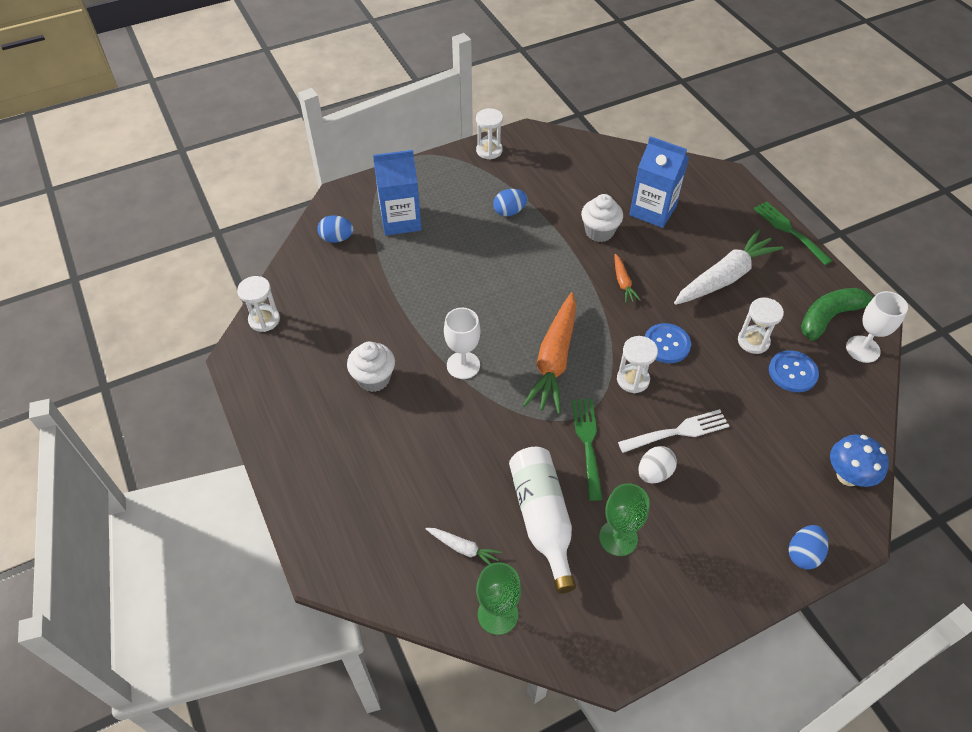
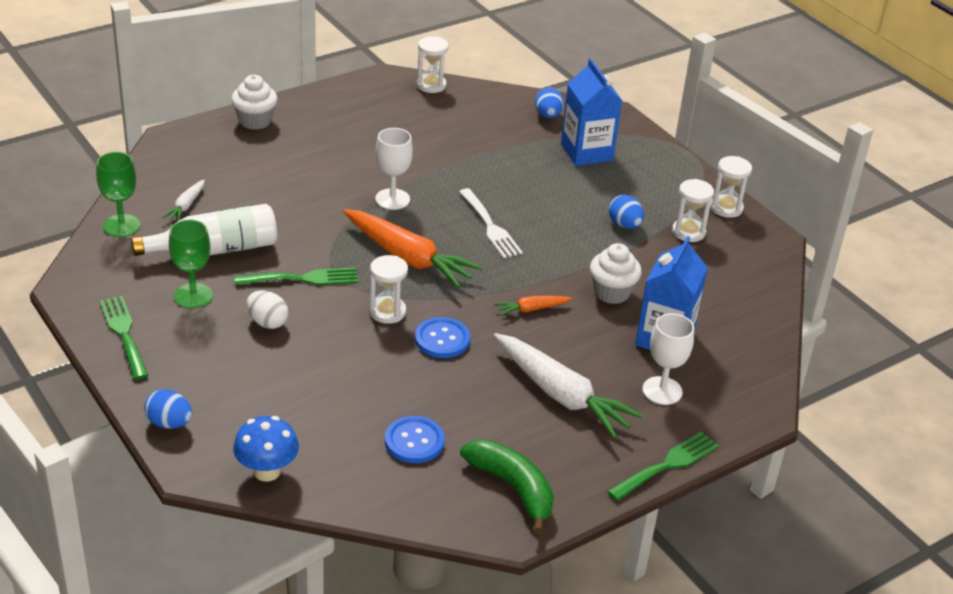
camera: 80 degrees right, 15 degrees down
(374, 378) = (369, 148): white cupcake -> white cupcake (255, 121)
(554, 359) = (408, 257): orange carrot -> orange carrot turned 150 degrees counterclockwise
(677, 432) = (320, 341): white fork -> white fork (490, 226)
(682, 601) = (124, 334): none -> green fork
(753, 341) = (458, 411): white hourglass -> white hourglass (688, 232)
(862, 349) = (462, 512): white goblet -> white goblet (662, 391)

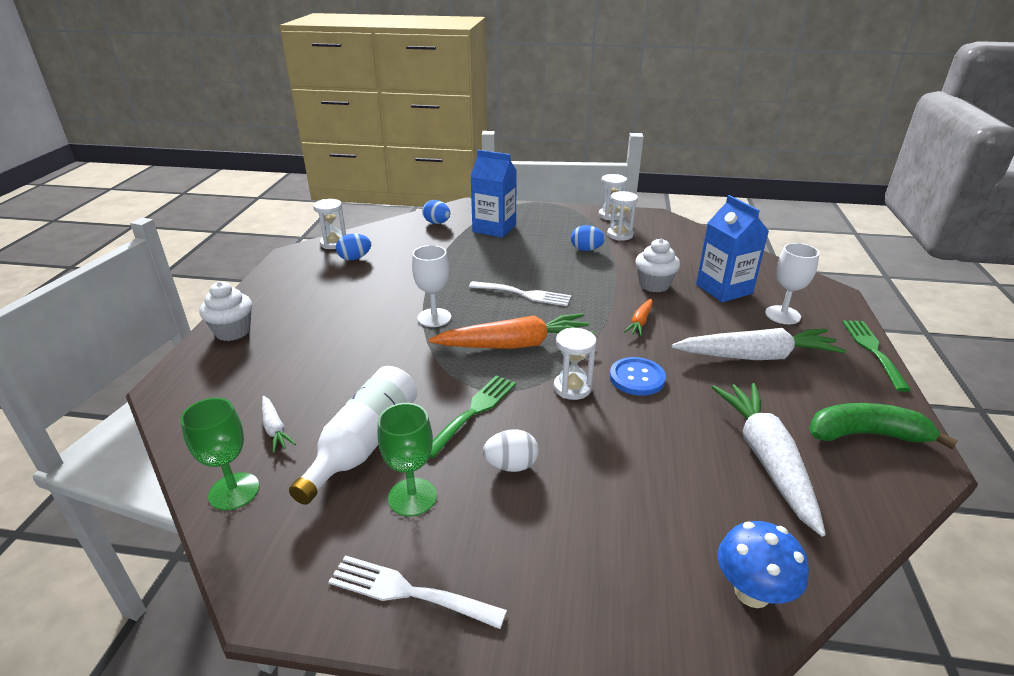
camera: 45 degrees left, 5 degrees down
(124, 334) = (409, 592): green fork -> white fork
(169, 423) = (606, 638): blue egg -> blue egg (355, 258)
(414, 441) = (766, 460): blue button -> white carrot

